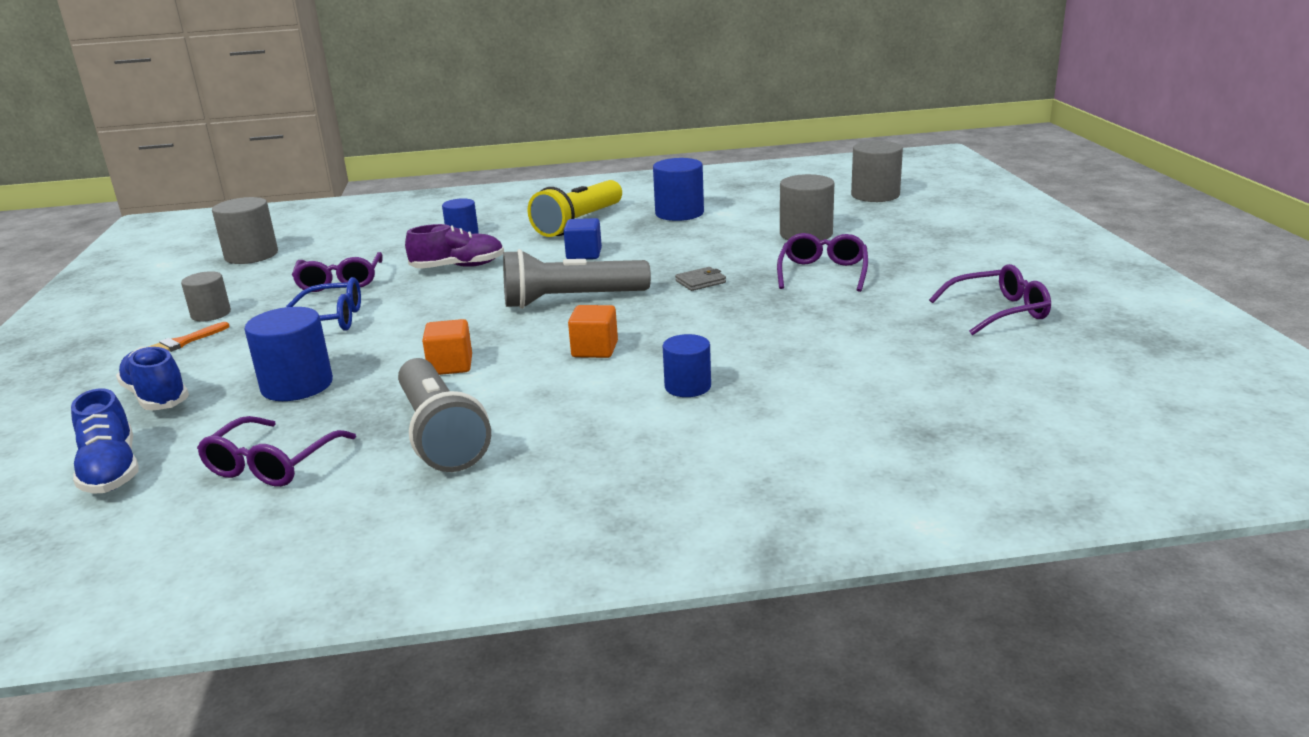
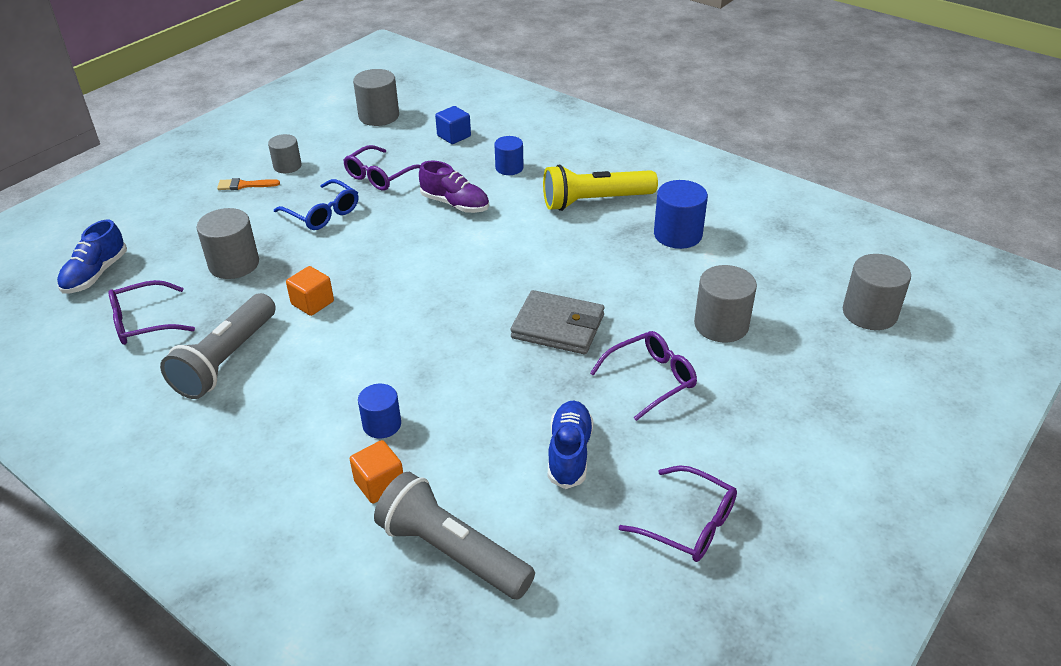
camera: 45 degrees right, 15 degrees up
(156, 397) = (178, 227): blue shoe -> blue shoe (569, 453)
(297, 385) = (234, 264): blue cylinder -> grey cylinder
(571, 300) = (458, 287): grey flashlight -> grey flashlight (452, 552)
(584, 254) = (541, 242): blue cube -> blue cube (454, 136)
(595, 349) = (394, 348): orange cube -> orange cube (379, 484)
(700, 282) = (558, 326): grey wallet -> grey wallet, size x2.10

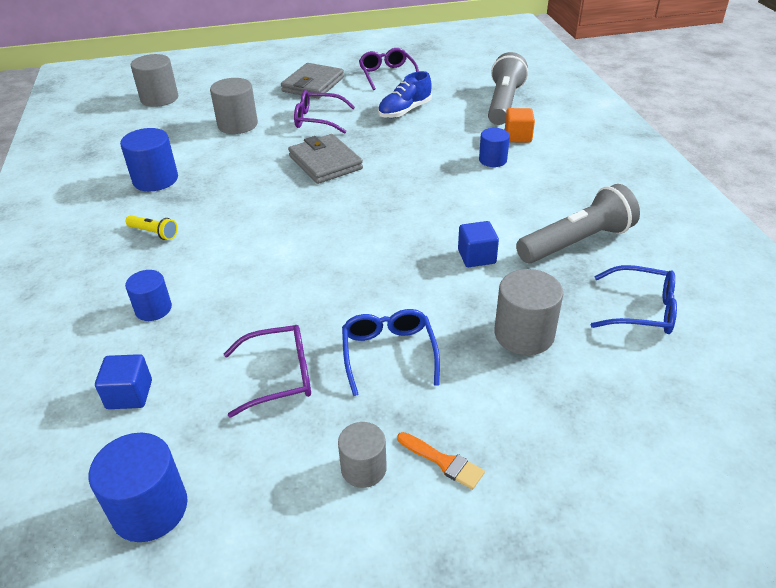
camera: 140 degrees left, 0 degrees up
(95, 274) = (688, 401): blue shoe -> none
(143, 322) = (642, 310): purple glasses -> blue glasses
(312, 303) = (476, 257): orange cube -> blue cube
(379, 116) = (150, 508): grey cylinder -> blue cylinder
(452, 552) = (503, 103): grey flashlight -> grey flashlight turned 150 degrees counterclockwise
(455, 204) = (258, 293): purple shoe -> none
(595, 201) = (154, 233): yellow flashlight -> yellow flashlight, size x0.46
(752, 438) = (313, 84): none -> grey wallet

